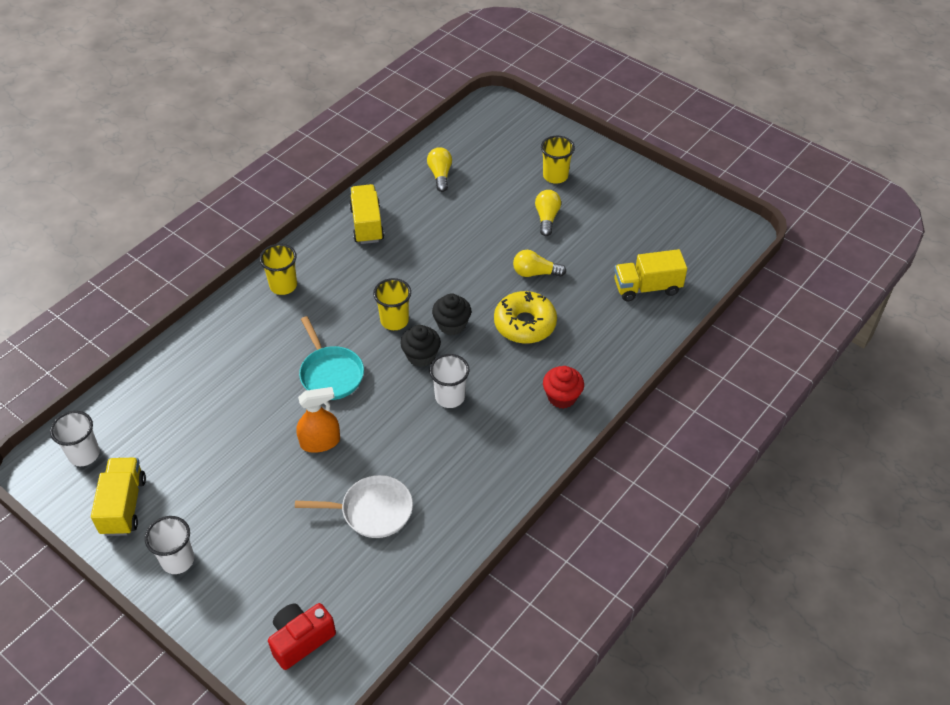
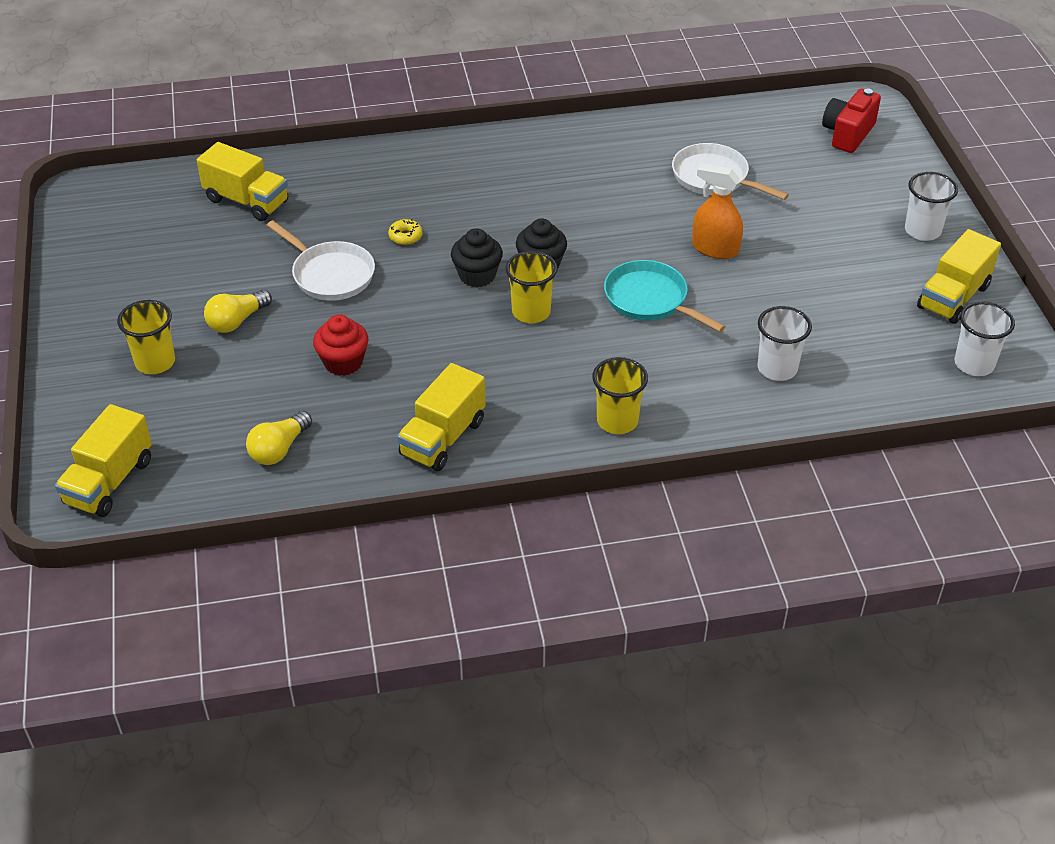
camera: 140 degrees left, 5 degrees down
(301, 640) = (848, 134): red camera -> red camera turned 120 degrees clockwise
(330, 374) = (650, 300): turquoise pan -> turquoise pan turned 60 degrees counterclockwise
(450, 397) = (553, 218): white cup -> white cup (777, 369)
(496, 121) = (109, 482): none -> yellow truck
(525, 324) = (405, 236): yellow donut -> yellow donut, size x0.42
(535, 273) = (330, 274): yellow light bulb -> white pan
(562, 397) = (452, 166): red cupcake -> red cupcake (343, 362)

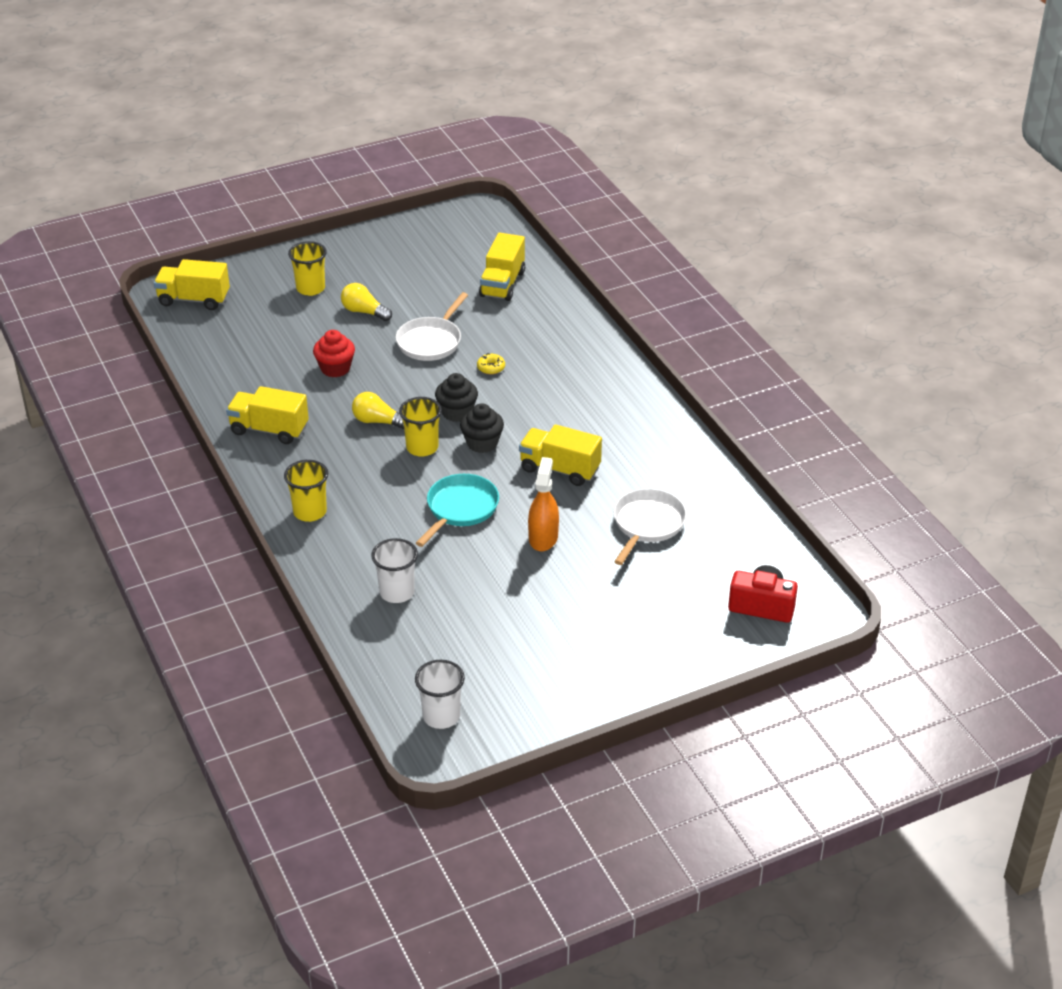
camera: 75 degrees right, 5 degrees down
(279, 449) = (240, 360): yellow light bulb -> yellow light bulb (378, 421)
(922, 231) = (625, 670): white cup -> none
(953, 297) = (532, 697): yellow truck -> yellow truck (560, 469)

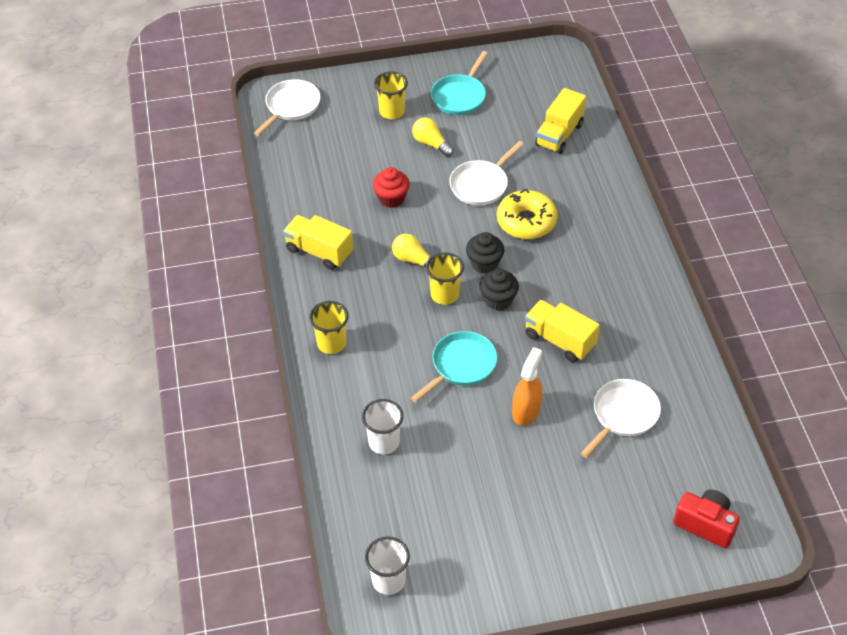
camera: 15 degrees right, 10 degrees up
(194, 299) = (291, 107): yellow truck -> white pan
(382, 264) = (460, 96): none -> turquoise pan
(491, 368) = (526, 221): yellow donut -> yellow donut, size x2.37

